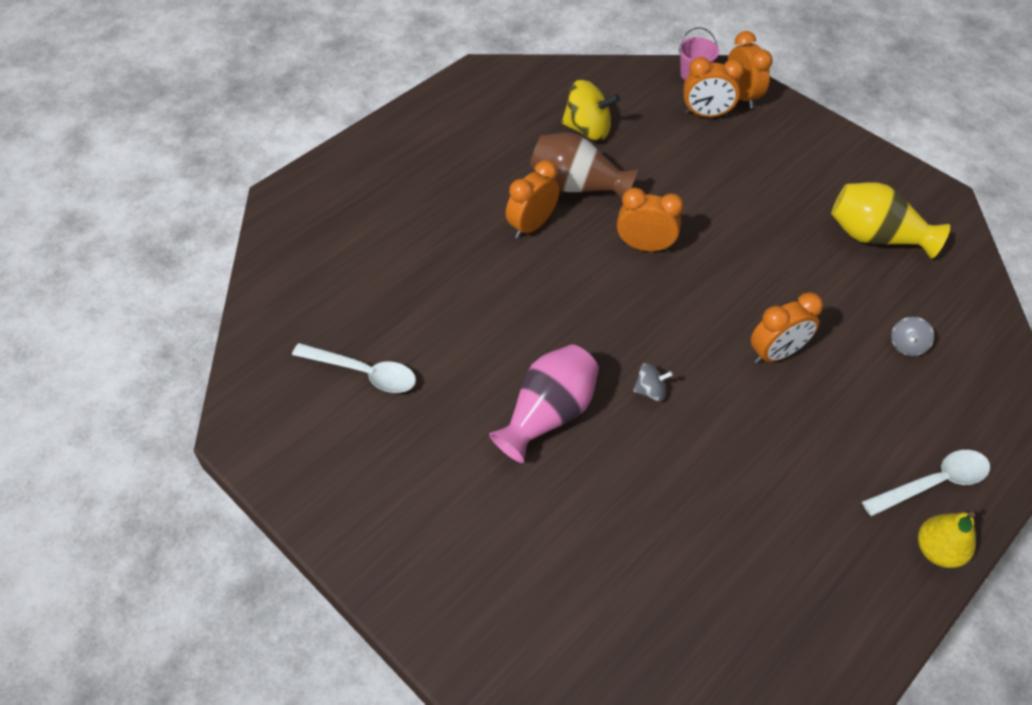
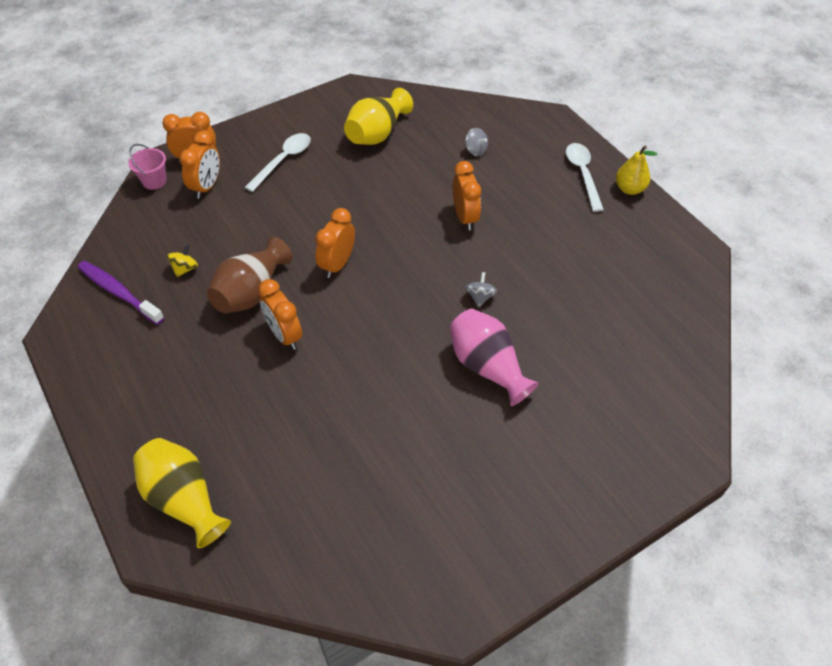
camera: 75 degrees left, 0 degrees up
(329, 202) = (184, 499): none -> yellow vase
(363, 373) = (412, 496): white spoon -> white spoon (283, 160)
(540, 94) = (119, 292): none -> purple toothbrush
(587, 130) = (185, 269): yellow spinning top -> yellow spinning top, size x0.53

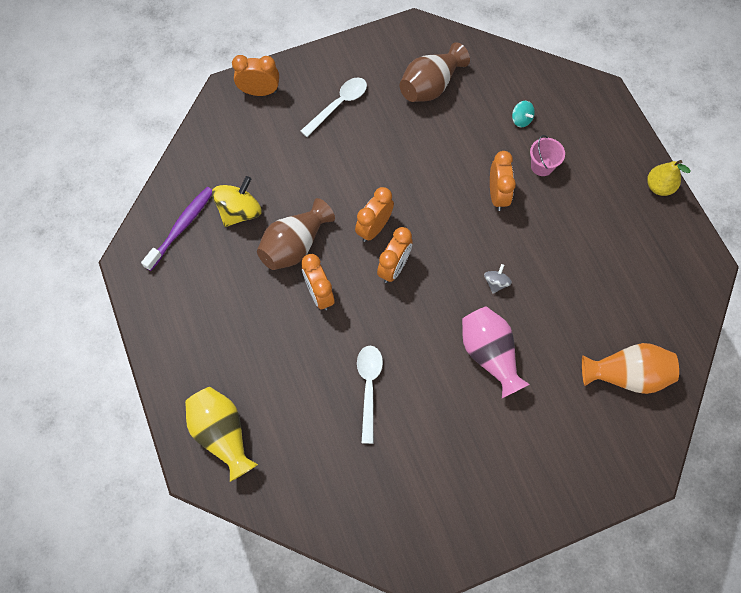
camera: 10 degrees right, 15 degrees up
(119, 292) = (181, 227): purple toothbrush -> purple toothbrush turned 75 degrees clockwise
(154, 181) = (219, 111): pink bucket -> pink bucket (542, 166)
(185, 269) = (240, 211): yellow spinning top -> yellow spinning top, size x1.89
(207, 186) = (266, 124): orange clock -> orange clock (394, 268)
(377, 133) = (430, 86): yellow vase -> brown vase
(476, 150) = (521, 120): grey spinning top -> turquoise spinning top
(583, 174) = (618, 163): white spoon -> white spoon (369, 387)
(643, 364) = (626, 375): none -> orange vase

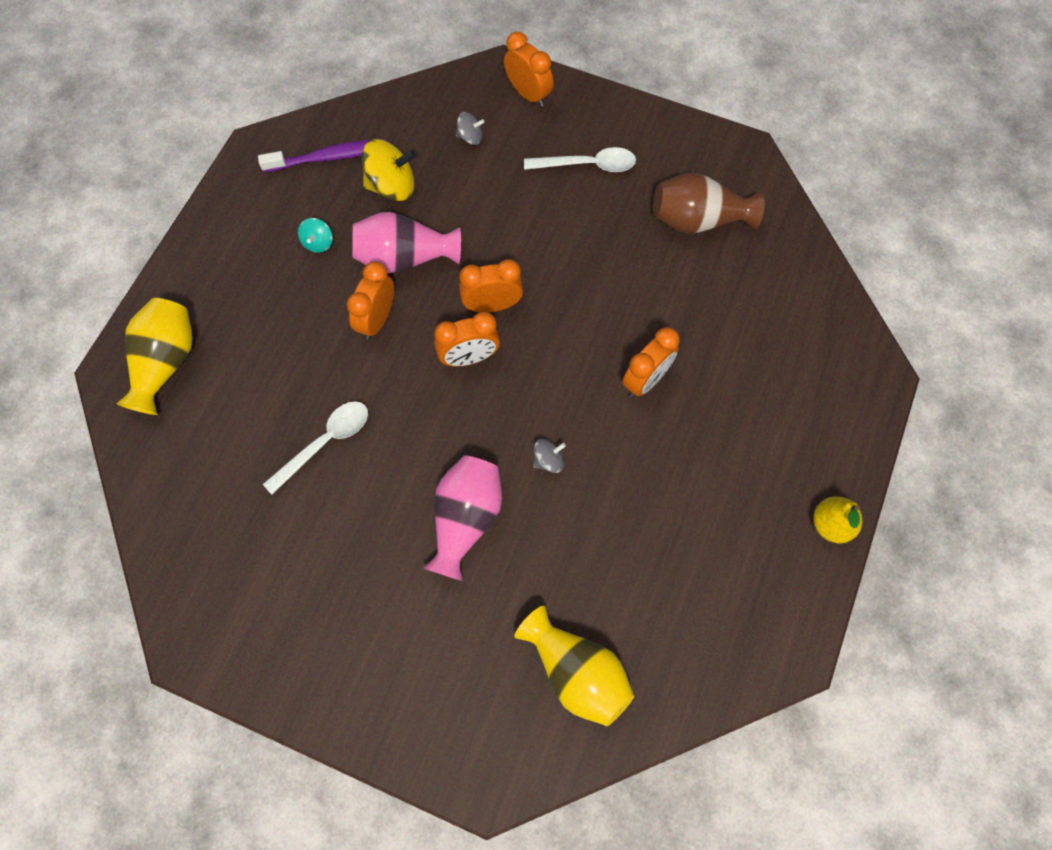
camera: 45 degrees right, 0 degrees up
(254, 144) = (470, 137): none -> grey spinning top
(295, 245) = (405, 257): brown vase -> pink vase
(521, 120) = (755, 329): turquoise spinning top -> turquoise spinning top (318, 243)
(542, 166) = (725, 392): pink bucket -> none
(626, 375) = (576, 672): orange vase -> yellow vase

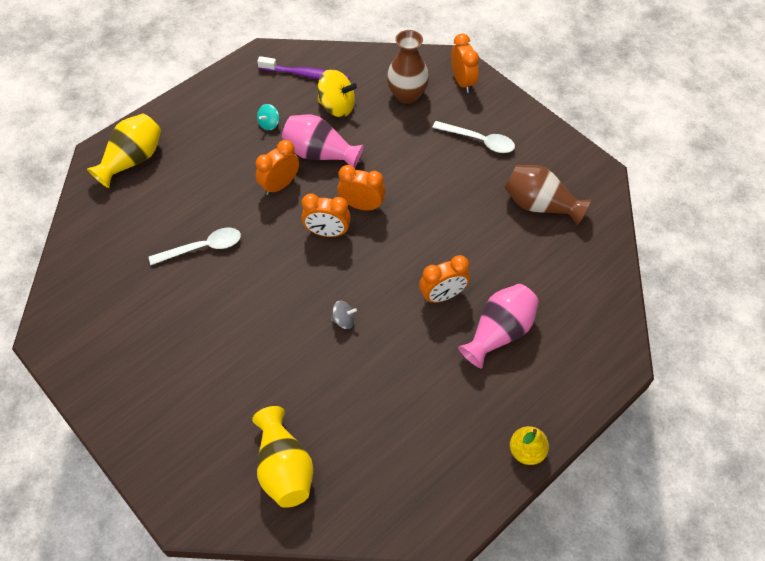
camera: 25 degrees right, 10 degrees down
(466, 520) = (266, 335): pink vase -> pink vase (499, 332)
(470, 137) = (407, 95): grey spinning top -> brown vase

